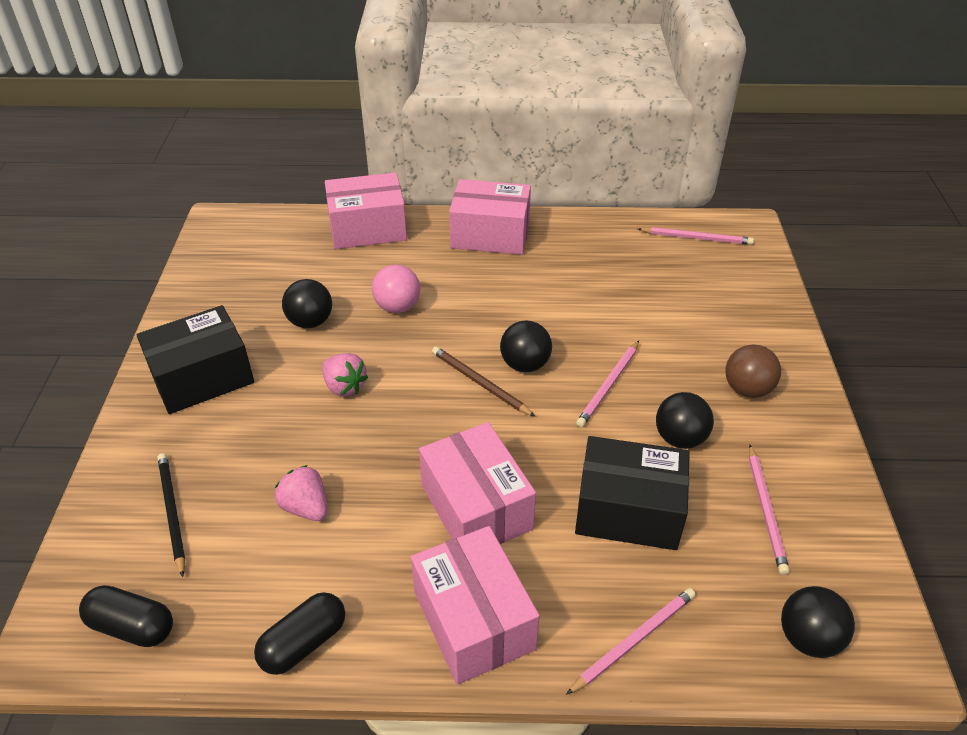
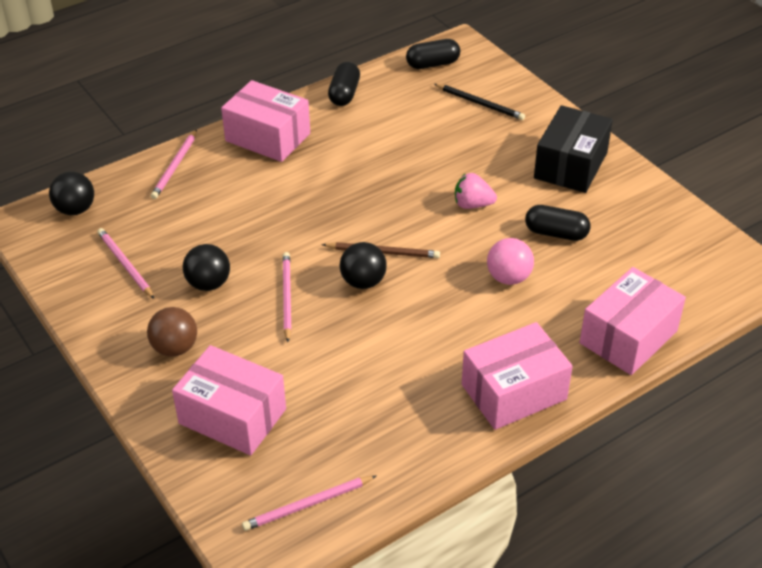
camera: 145 degrees right, 0 degrees up
(306, 507) = (411, 138): pink strawberry -> none
(310, 322) = (556, 233): black ball -> black capsule
(476, 507) = (313, 182): pink box -> pink box (232, 416)
(628, 510) = (217, 223): black box -> none

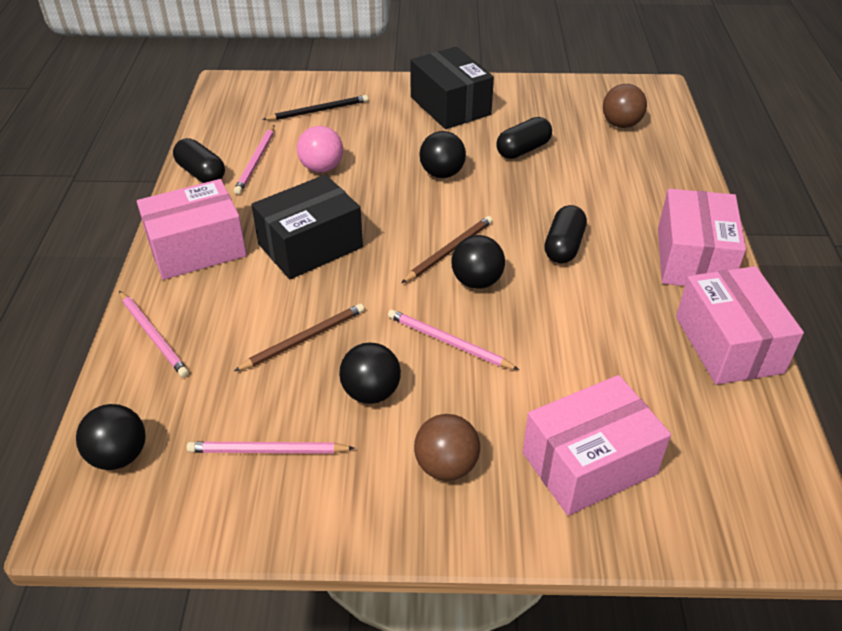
camera: 55 degrees left, 0 degrees up
(229, 230) = (304, 339): none -> brown pencil
(307, 505) = (753, 459): pink pencil -> pink pencil (256, 161)
(320, 184) = (310, 246): none -> black box
(432, 64) = (232, 109): black capsule -> black capsule (564, 246)
(472, 205) = (442, 173): pink strawberry -> black ball
(508, 278) = (552, 197): pink ball -> pink ball (322, 168)
(628, 337) = (674, 173): pink box -> pink box (728, 344)
(666, 275) = (621, 124): none -> brown ball

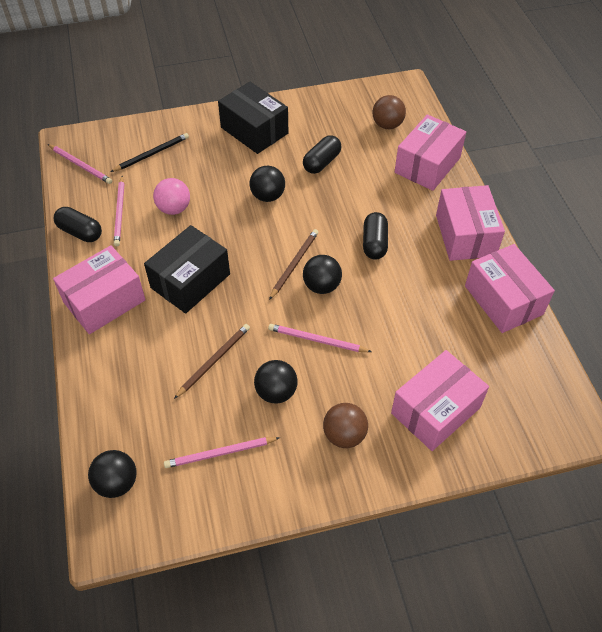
camera: 15 degrees left, 10 degrees up
(153, 336) = (102, 383): pink pencil -> pink pencil (81, 165)
(662, 173) = (427, 165): none -> pink box

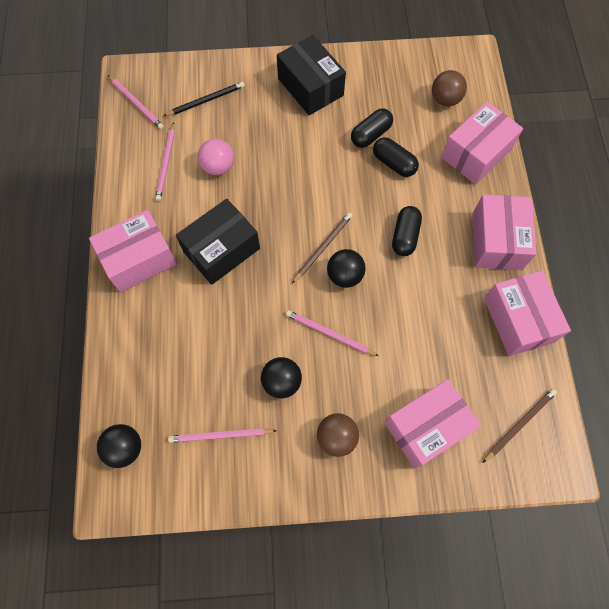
camera: 10 degrees right, 15 degrees up
(80, 232) = (126, 180): black capsule -> black capsule (394, 163)
(214, 361) = (230, 339): brown pencil -> brown pencil (519, 424)
(268, 196) = (310, 166): black ball -> none

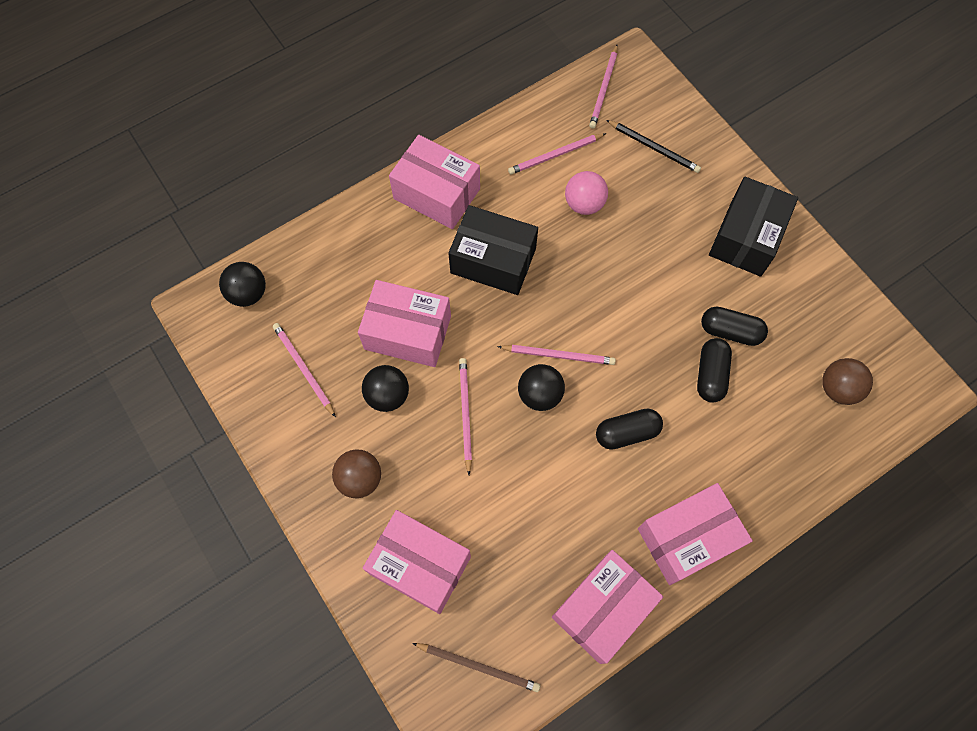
camera: 60 degrees right, 0 degrees up
(323, 247) = (558, 355): brown pencil -> pink pencil
(476, 153) = (788, 460): pink box -> pink box (407, 332)

